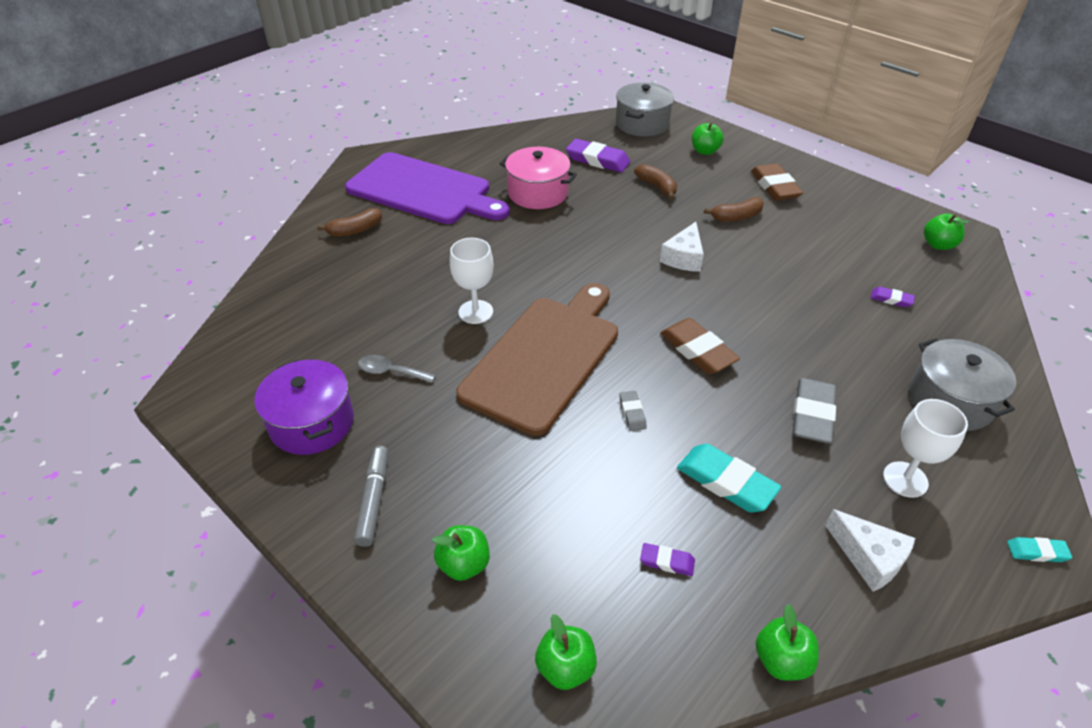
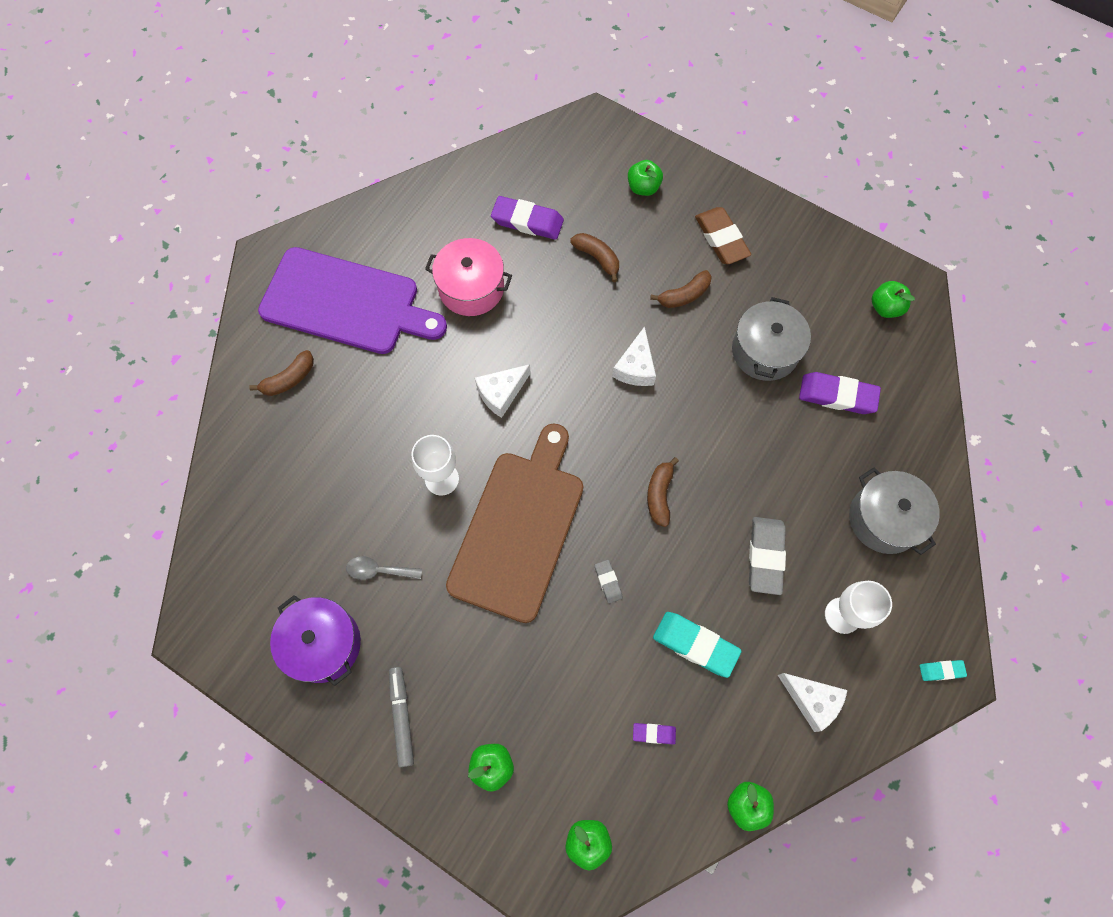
camera: 10 degrees left, 25 degrees up
(549, 260) = (501, 393): none -> white cheese
(642, 124) = (569, 147): grey pot -> grey pot (765, 351)
(697, 350) = (659, 495): brown eraser -> brown banana
(891, 299) = (837, 395): purple eraser -> purple eraser, size x1.97

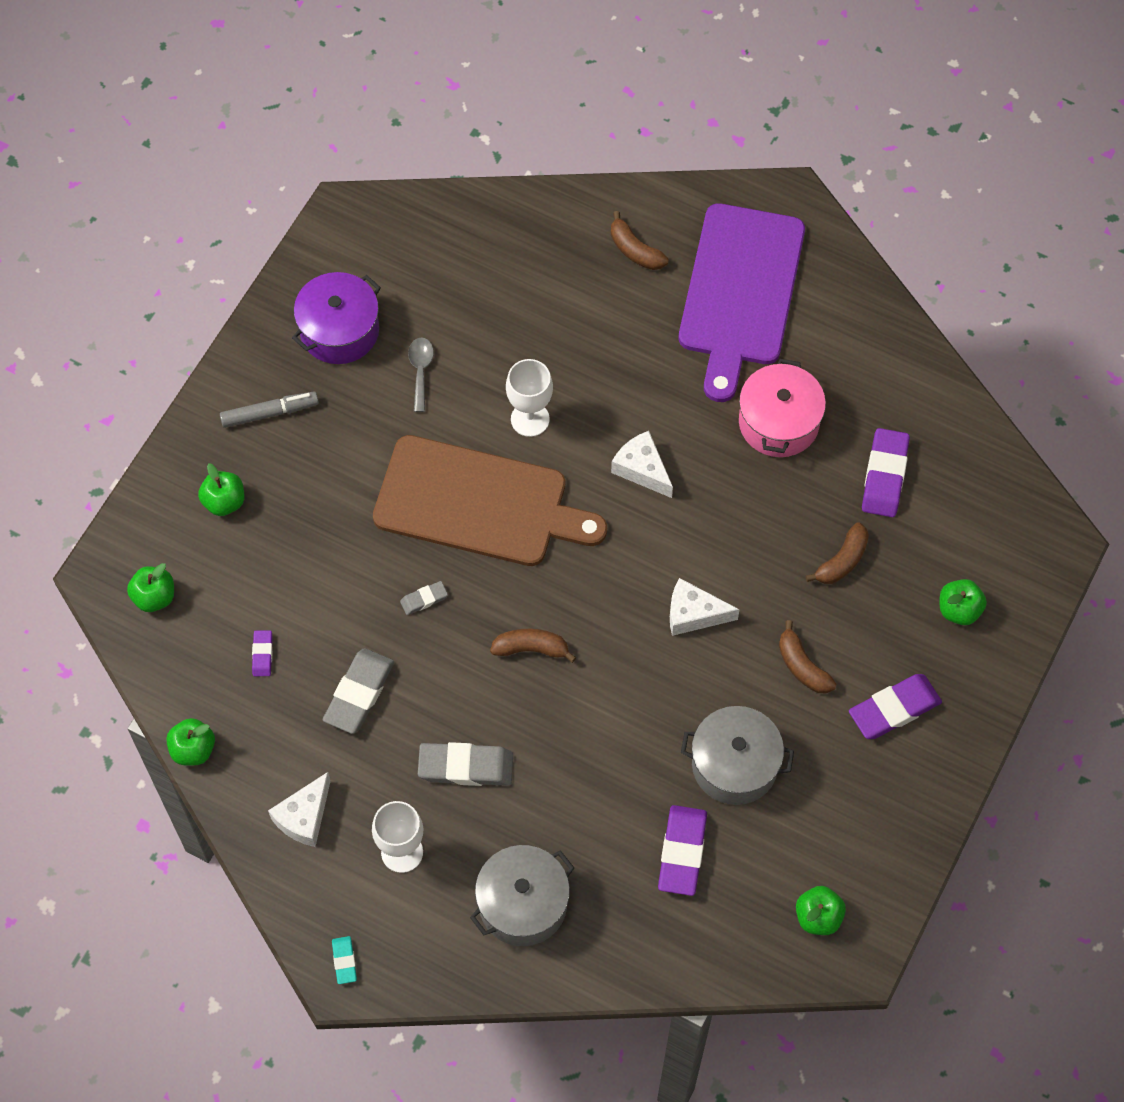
camera: 85 degrees right, 5 degrees down
(695, 645) = (359, 693): turquoise eraser -> grey eraser
(721, 239) = (894, 709): brown eraser -> purple eraser

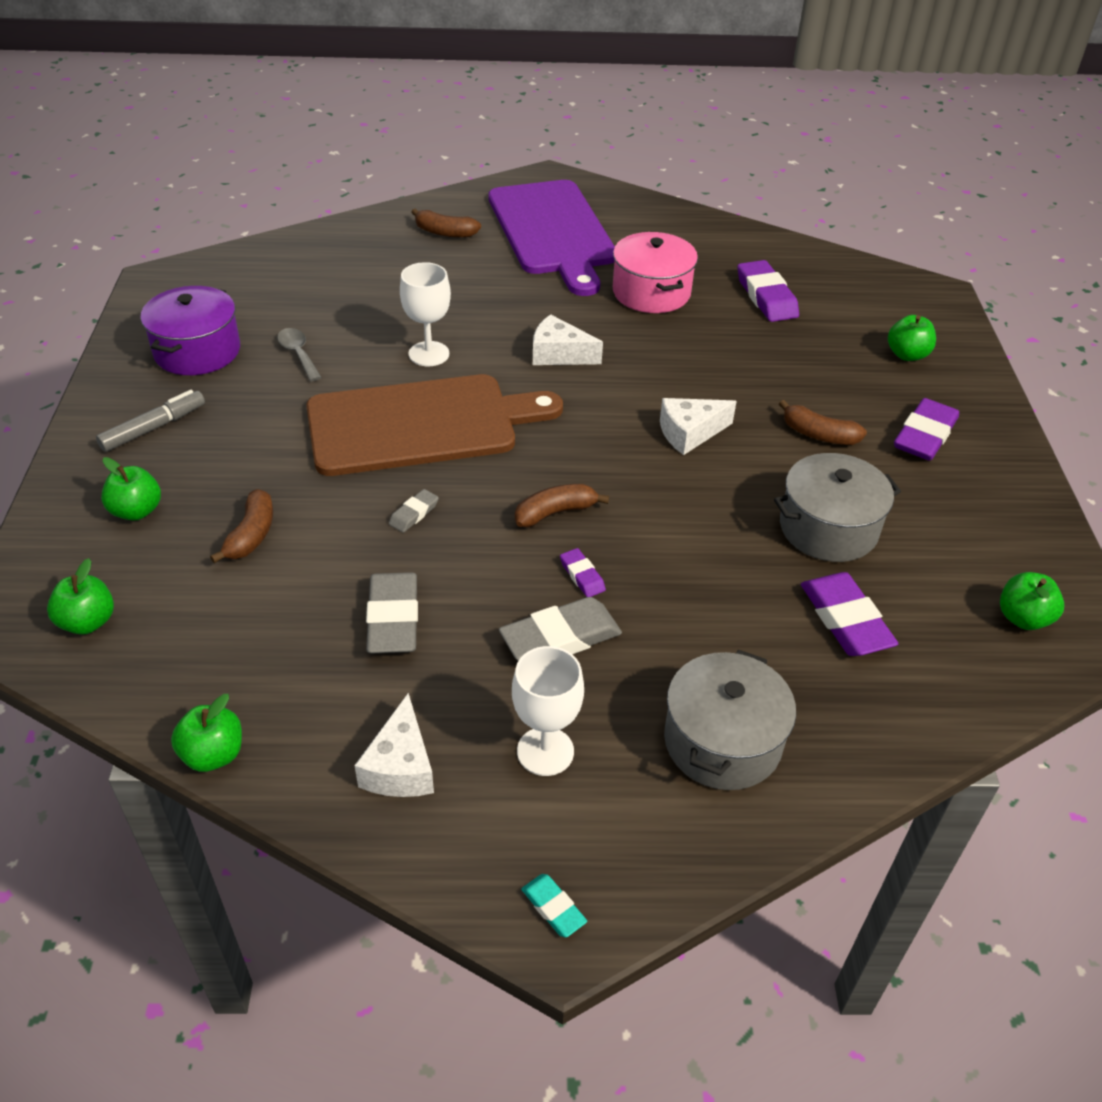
camera: 30 degrees left, 20 degrees down
(262, 654) = (255, 626): purple eraser -> purple eraser (582, 576)
(842, 561) = (784, 356): brown banana -> brown banana (251, 535)

